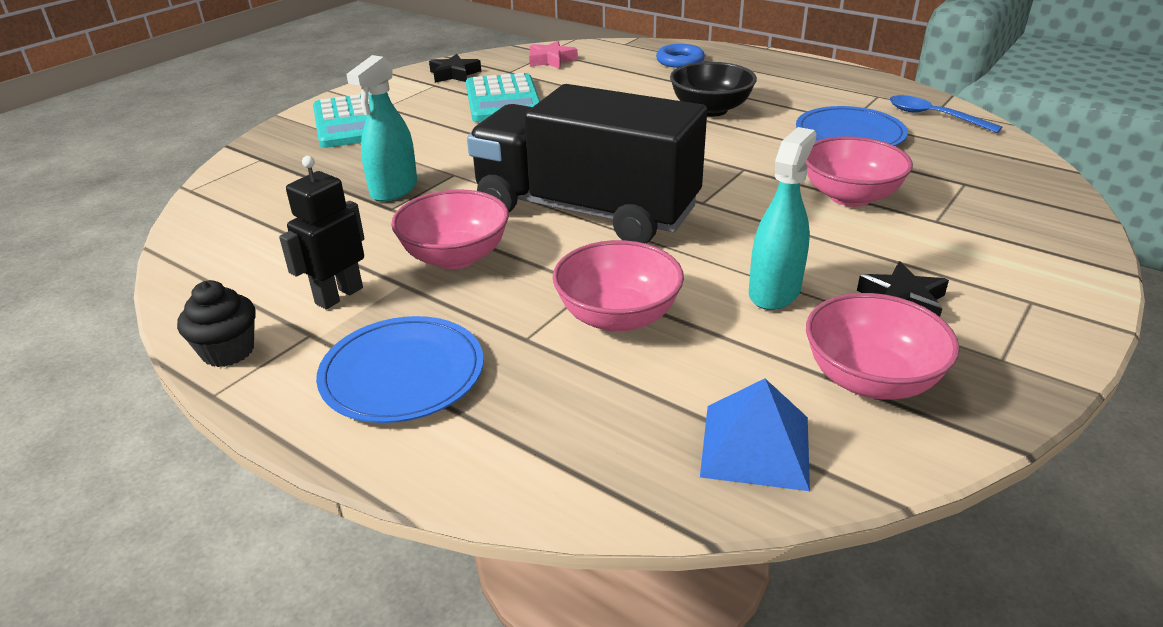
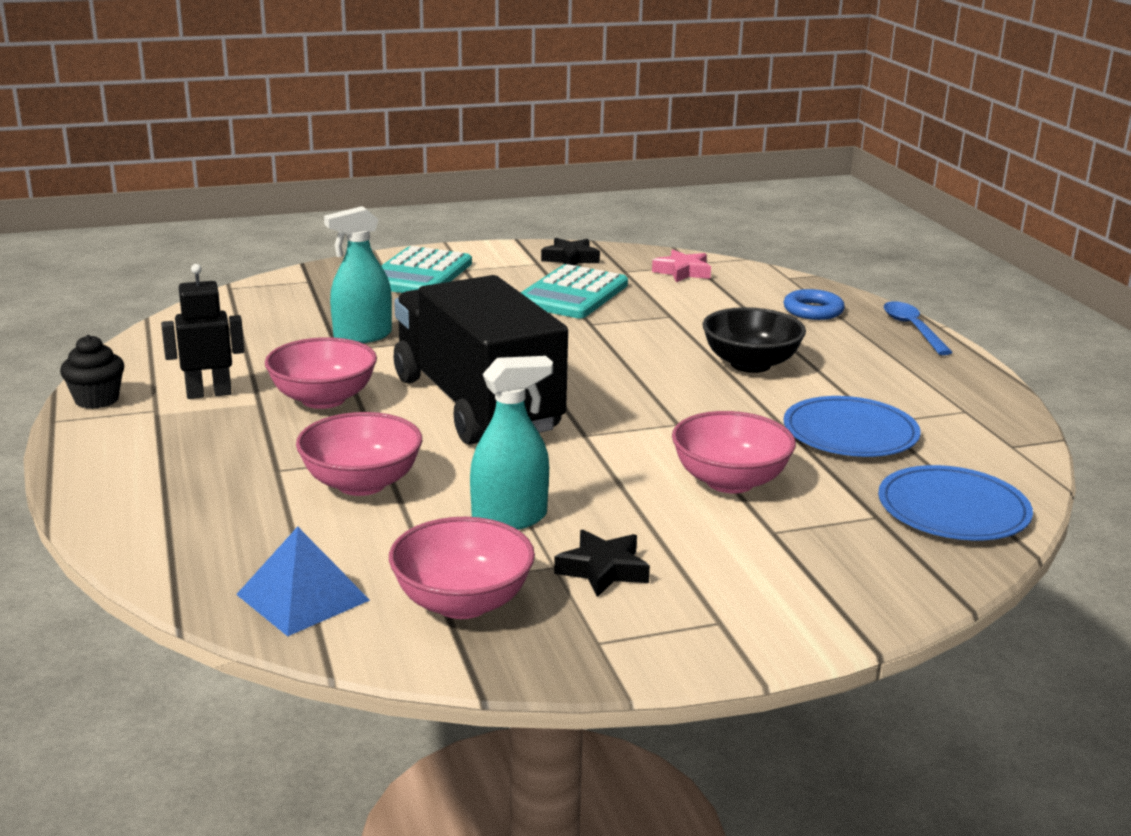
camera: 35 degrees right, 10 degrees down
(402, 373) = (169, 456): blue plate -> blue plate (953, 509)
(933, 116) = (985, 450): blue spoon -> blue spoon (912, 329)

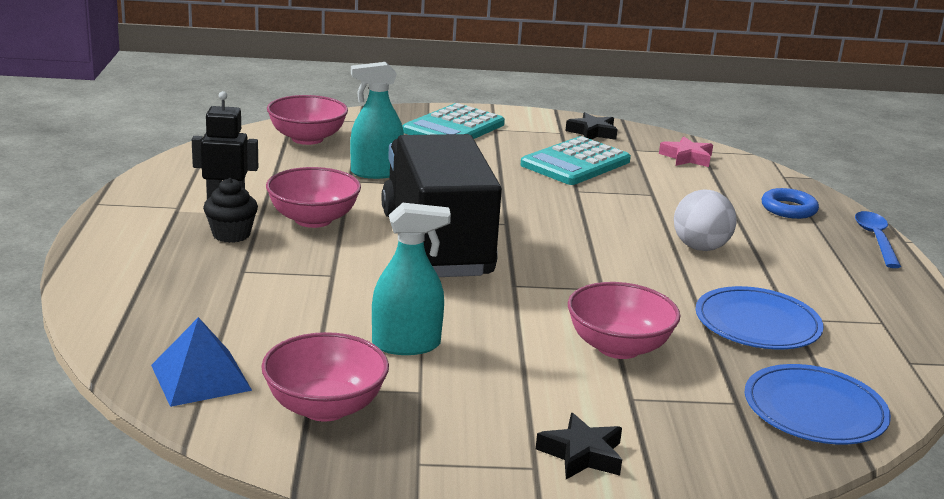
camera: 15 degrees right, 0 degrees up
(97, 400) = (138, 192): black cupcake -> black cupcake (231, 234)
(361, 483) = (302, 294): pink bowl -> pink bowl (307, 139)
(603, 570) = (459, 403): black star -> black star (582, 454)
(750, 364) = (700, 248): black bowl -> white ball

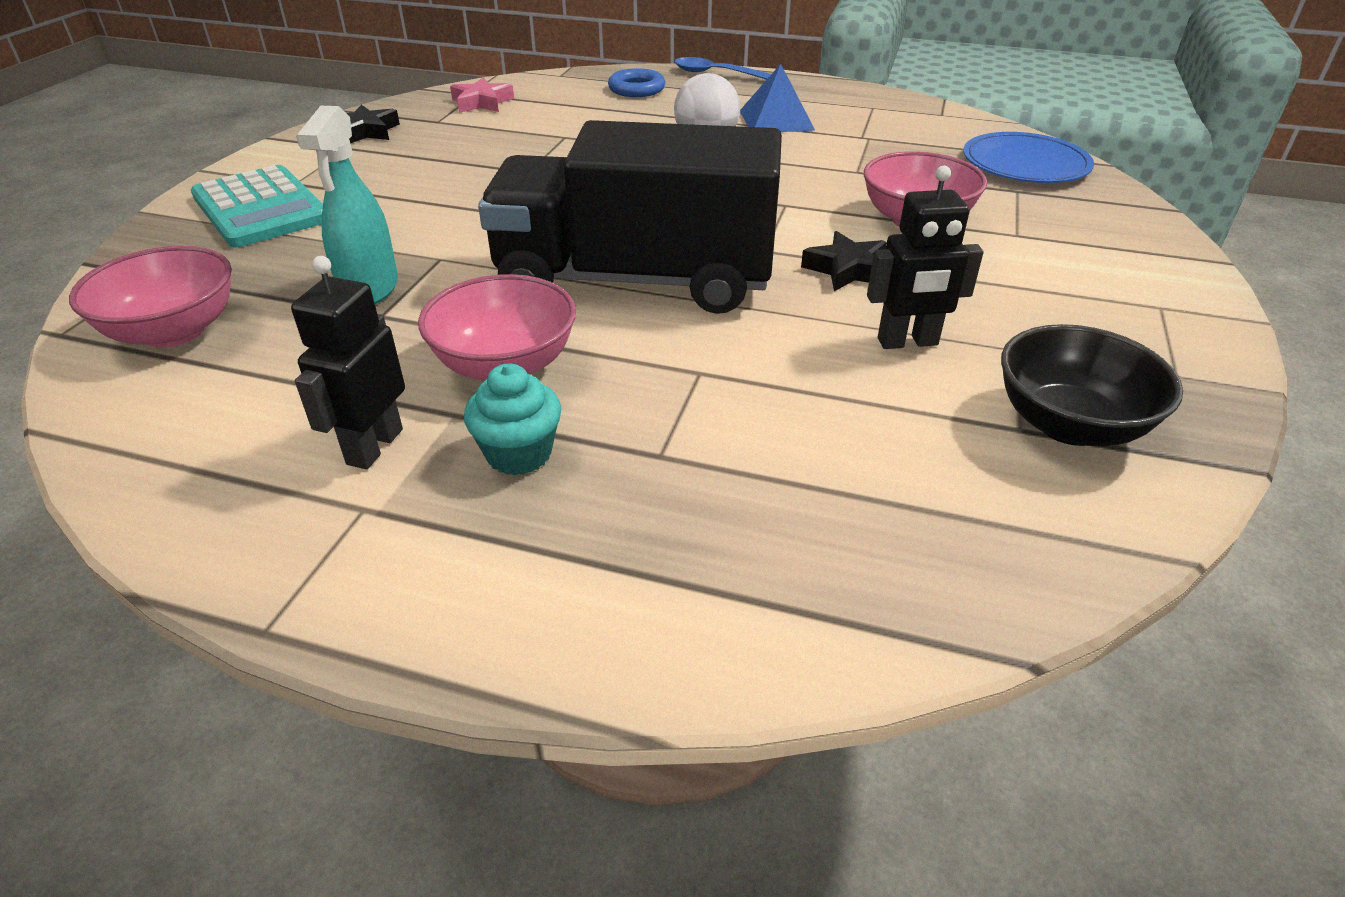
camera: 70 degrees left, 15 degrees up
(200, 377) = (1005, 531): blue pyramid -> blue pyramid (776, 120)
(231, 234) = (519, 454): black cupcake -> turquoise cupcake
(325, 407) = (1069, 424): pink bowl -> black bowl
(406, 345) = (907, 342): turquoise spray bottle -> black robot
(575, 163) = (449, 157): turquoise calculator -> none
(582, 454) = (1129, 278): black star -> black star (847, 269)
(757, 323) = (871, 151): blue plate -> none

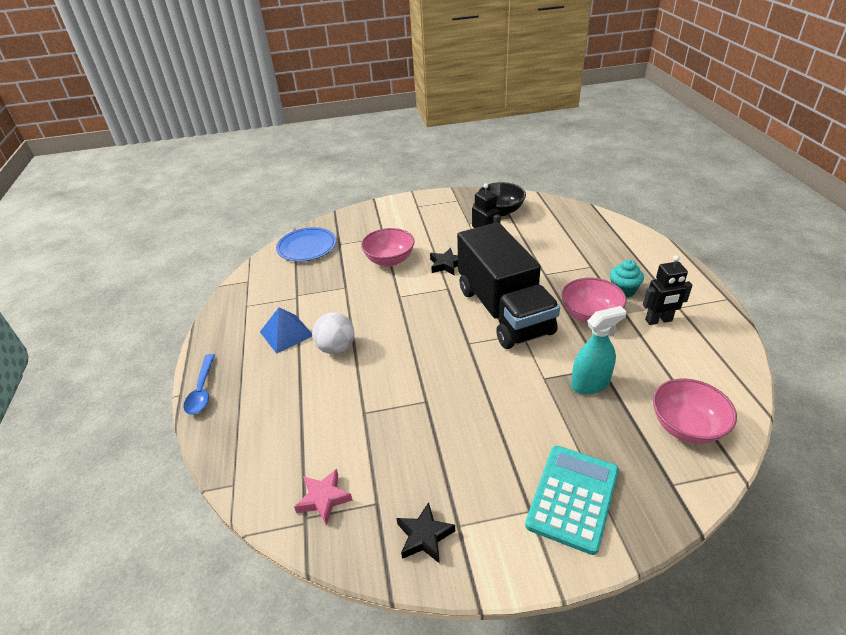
camera: 115 degrees left, 0 degrees up
(636, 89) = (253, 419): blue ring -> none

